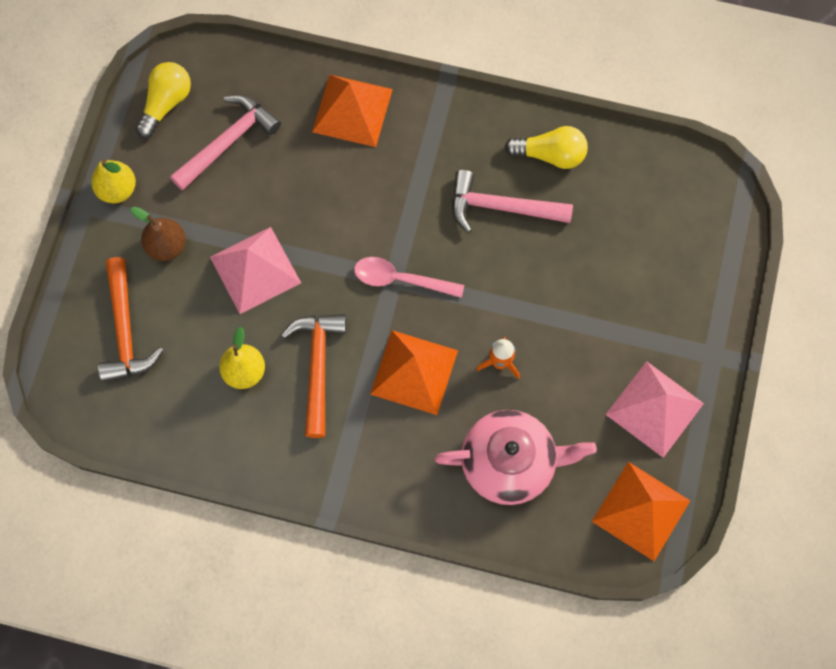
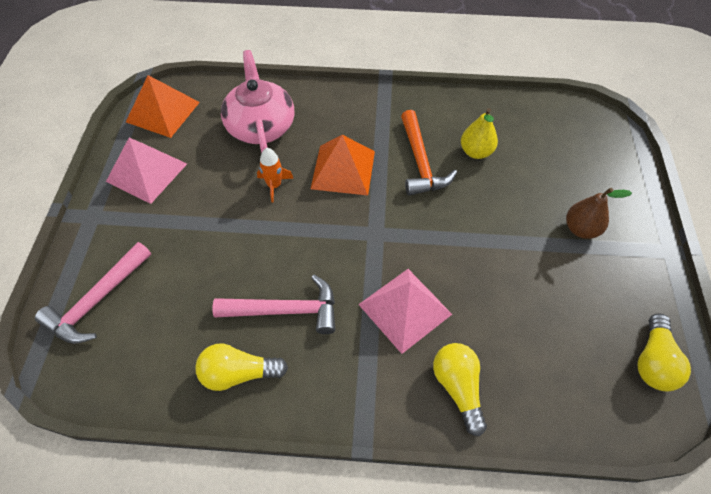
camera: 170 degrees right, 15 degrees down
(117, 189) = (650, 269): yellow pear -> none
(125, 330) = (580, 165): orange hammer -> none
(228, 141) = (571, 331): pink hammer -> pink hammer (97, 301)
(255, 270) = (497, 222): pink pyramid -> pink pyramid (404, 309)
(352, 110) = (458, 387): orange pyramid -> yellow light bulb
(400, 279) = (369, 233): pink spoon -> none
(510, 462) = (260, 126): pink teapot -> pink teapot turned 90 degrees clockwise

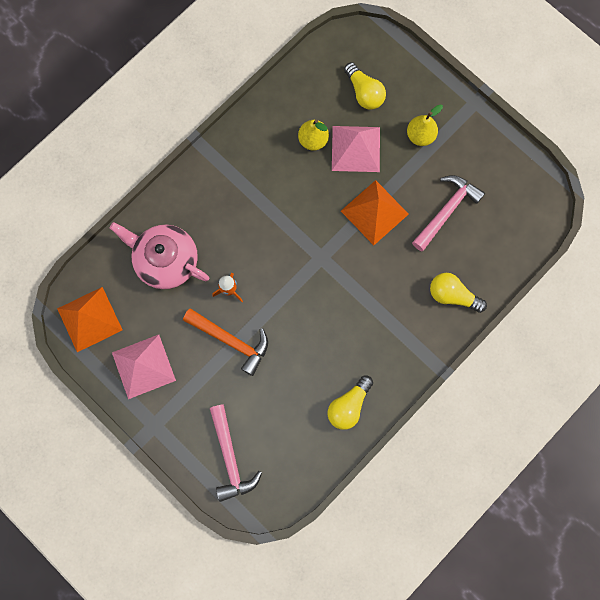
camera: 50 degrees left, 20 degrees up
(286, 310) = (330, 351): pink hammer -> pink hammer (446, 210)
(343, 170) = (254, 236): orange pyramid -> orange pyramid (374, 212)
(404, 309) = (385, 284): pink pyramid -> pink pyramid (355, 149)
(420, 162) = (291, 182): orange hammer -> orange hammer (231, 341)
(581, 229) = (420, 136): brown pear -> yellow pear
(653, 361) = (521, 182): yellow light bulb -> yellow light bulb (364, 93)

